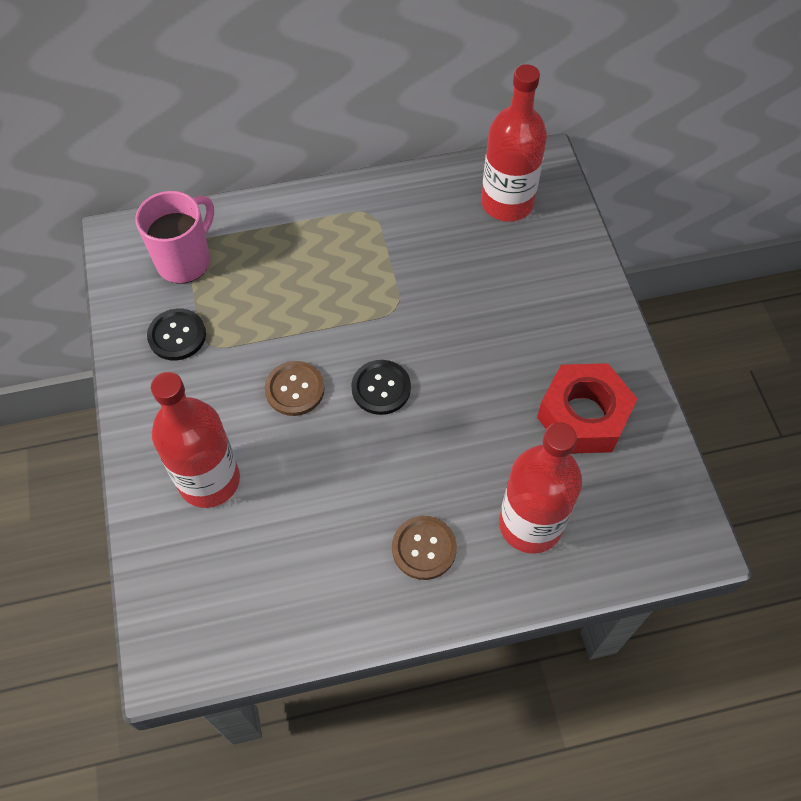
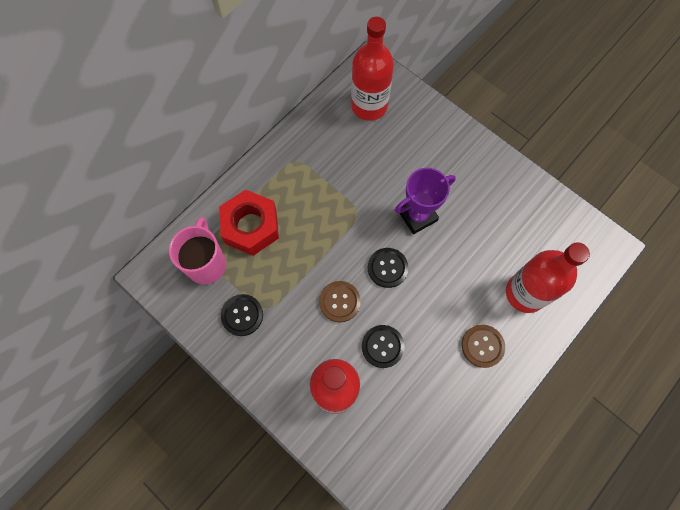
camera: 35 degrees left, 10 degrees up
(303, 469) = (382, 346): none -> black button
(465, 354) = (417, 216): none -> purple trophy
(583, 416) = (506, 212): red nut -> red nut (251, 227)

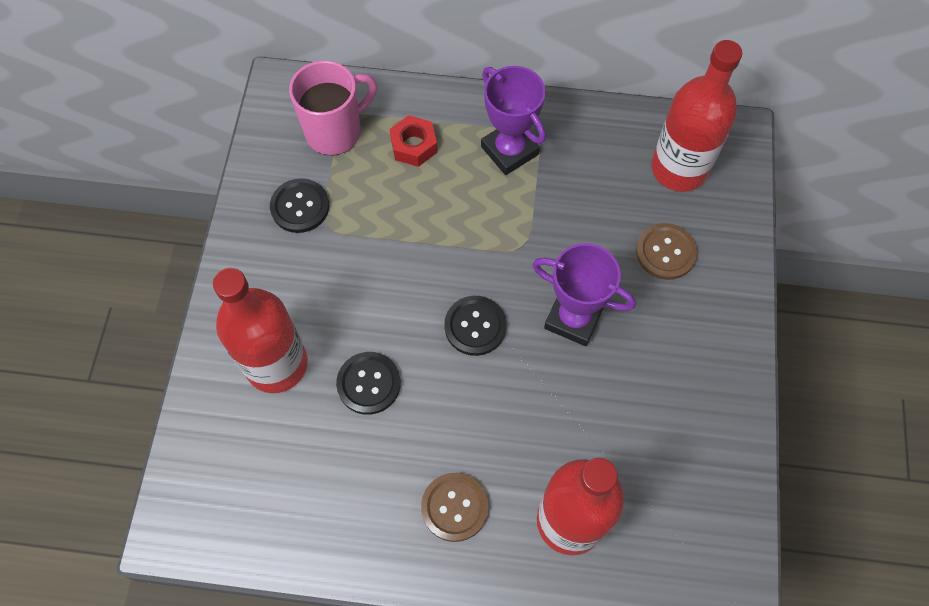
camera: 55 degrees right, 5 degrees down
(251, 227) = (414, 146): red nut -> red nut, size x0.56
(294, 179) = (509, 151): none -> purple trophy
(339, 302) = (391, 299): brown button -> brown button (665, 252)

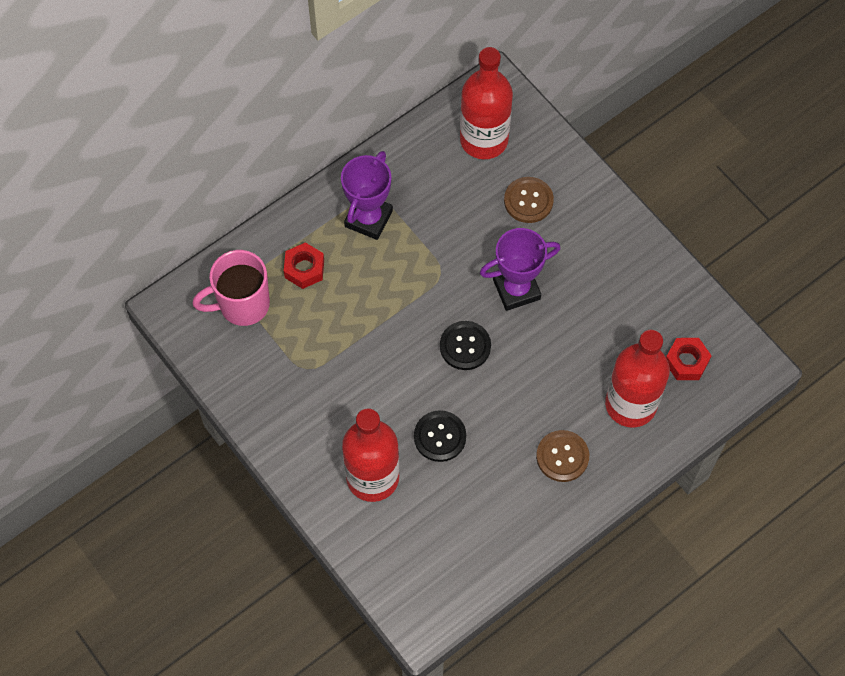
camera: 45 degrees left, 0 degrees up
(300, 207) = (276, 372): black button -> none
(335, 132) = (242, 305): pink mug -> pink mug turned 120 degrees counterclockwise
(509, 151) = (368, 218): purple trophy -> purple trophy turned 75 degrees counterclockwise
(667, 533) = (686, 362): none -> red nut

